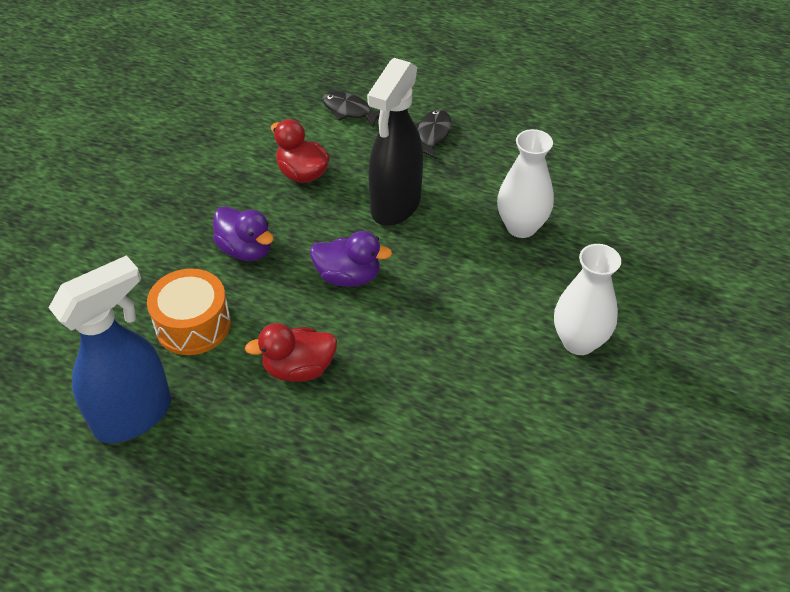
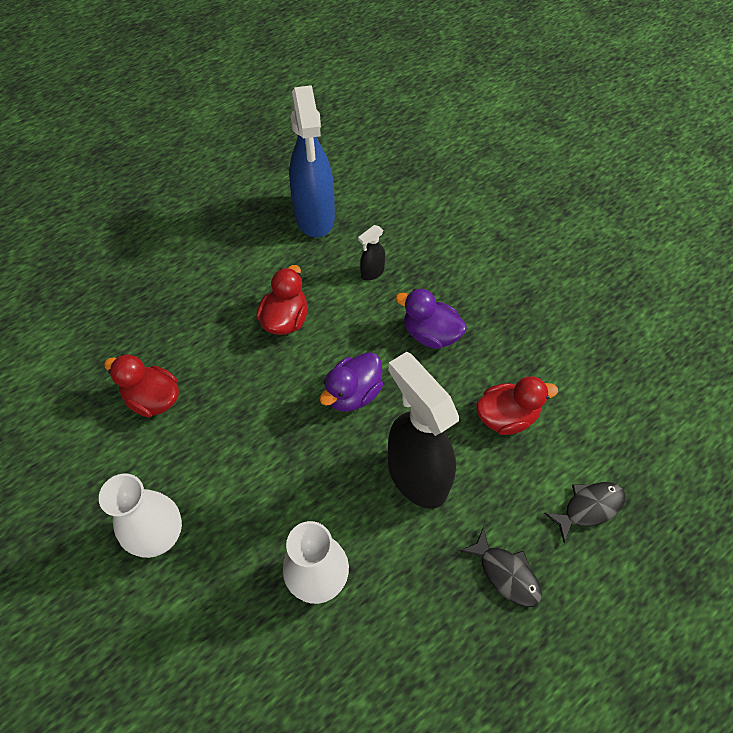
camera: 120 degrees right, 10 degrees up
(193, 325) = (372, 272): orange drum -> black spray bottle
(246, 249) = (430, 334): purple duck -> purple duck turned 45 degrees clockwise
(466, 429) = (153, 399): none -> red duck

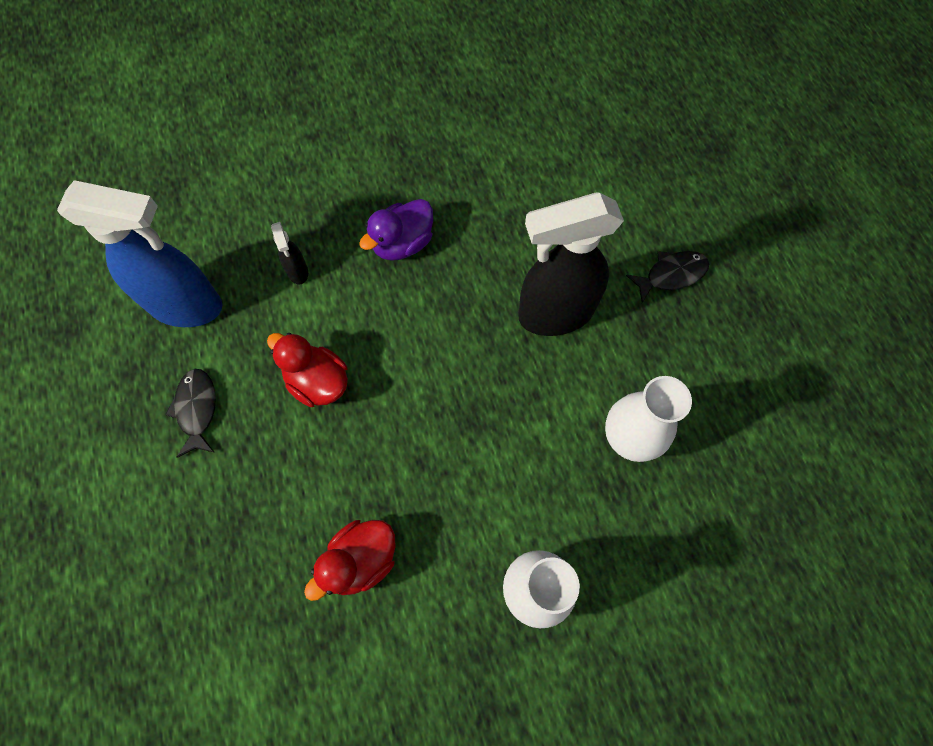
camera: 70 degrees left, 10 degrees up
(353, 393) = (442, 341): purple duck -> none
(506, 417) = (522, 213): red duck -> none
(589, 508) = (633, 186): black fish -> black fish (197, 409)

